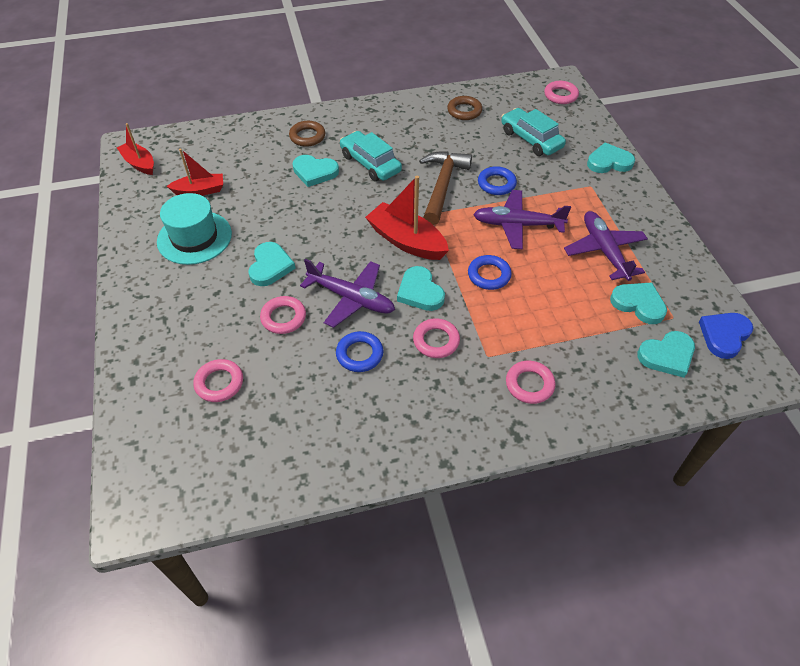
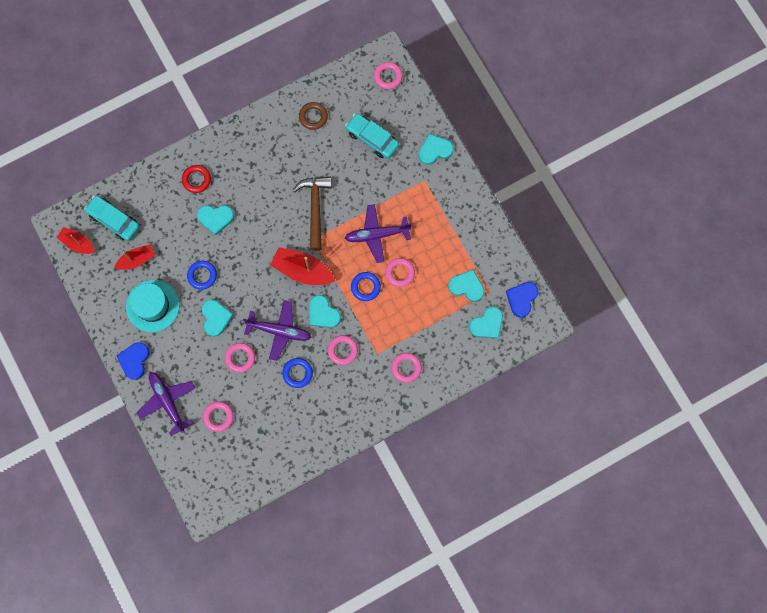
camera: 15 degrees left, 25 degrees up
(138, 289) = (134, 360): none -> blue heart
(307, 136) = (196, 180): brown ring -> red ring
(370, 163) = (255, 198): turquoise car -> turquoise car (114, 220)
(496, 184) = (354, 196): blue ring -> blue ring (202, 275)
(541, 270) = (400, 273): none -> pink ring
(604, 251) = (440, 245): purple plane -> purple plane (168, 402)

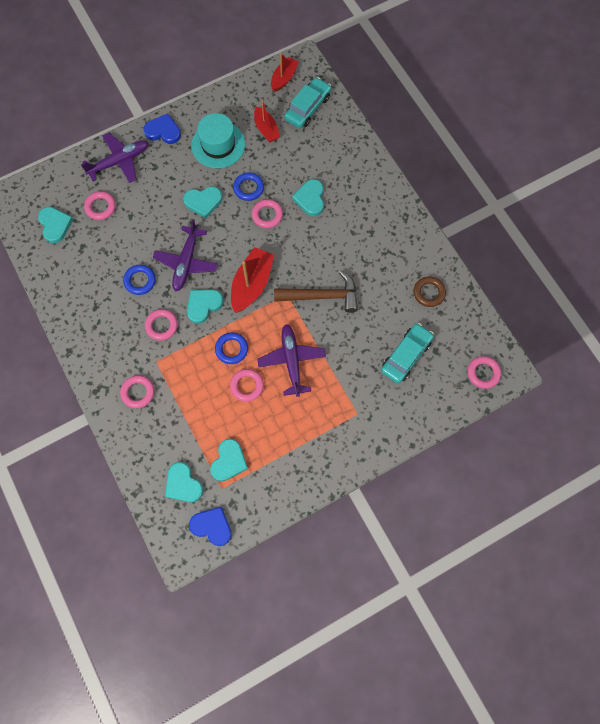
camera: 90 degrees right, 5 degrees down
(196, 180) = (352, 180): red ring -> none
(240, 358) = (160, 225): pink ring -> pink ring (267, 215)
(435, 150) = (394, 426): turquoise heart -> turquoise heart (55, 225)

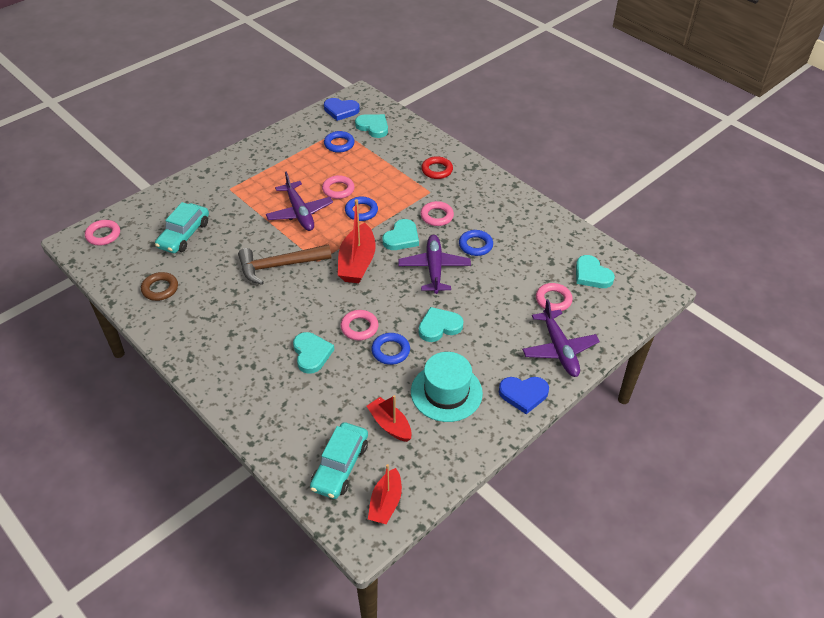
camera: 165 degrees right, 25 degrees down
(119, 161) = (559, 349): purple plane -> purple plane turned 60 degrees counterclockwise
(138, 392) = (437, 170): pink ring -> red ring
(229, 461) = (339, 144): turquoise heart -> blue ring

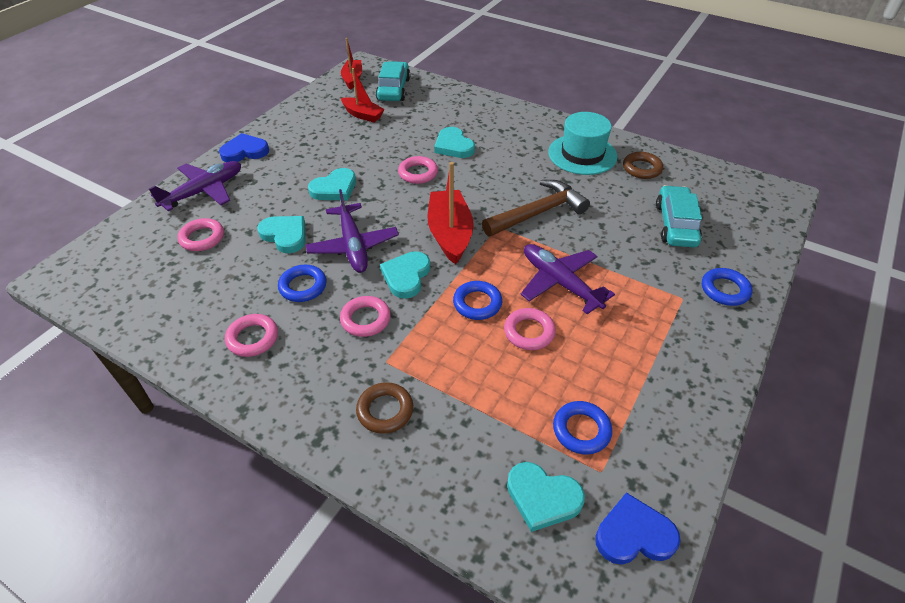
camera: 165 degrees right, 0 degrees up
(103, 235) = (763, 206): pink ring -> pink ring (253, 338)
(390, 351) = (379, 160): blue ring -> blue ring (724, 290)
(437, 170) = (385, 410): red ring -> brown ring
(446, 392) = (318, 141): turquoise hat -> turquoise hat (582, 154)
(559, 349) = (203, 191): purple plane -> purple plane turned 75 degrees clockwise
(592, 275) = (144, 278): turquoise heart -> turquoise heart (285, 235)

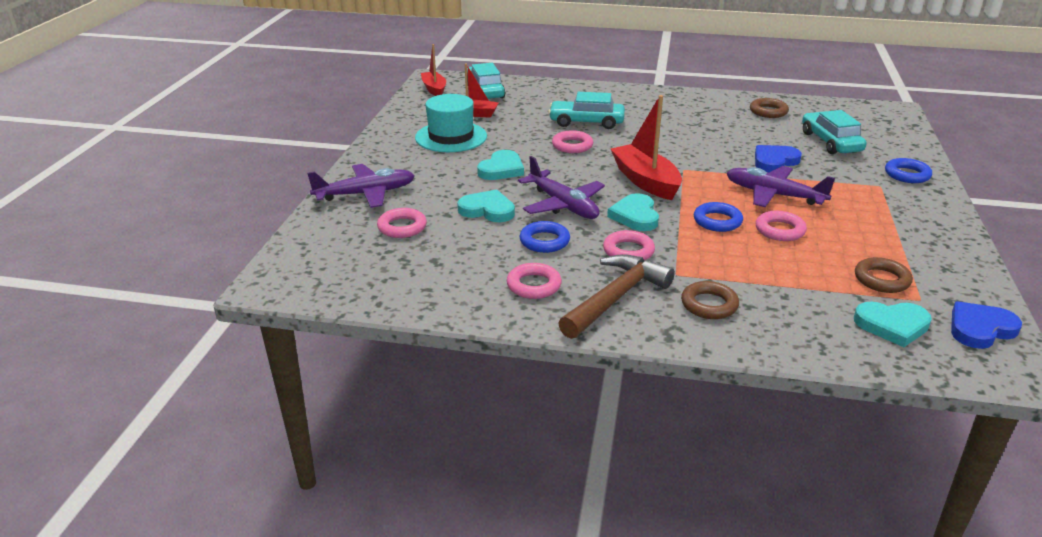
camera: 20 degrees left, 15 degrees down
(203, 191) = (365, 194): purple plane -> purple plane turned 45 degrees clockwise
(245, 151) = (377, 158): blue heart -> blue heart (774, 161)
(453, 146) = (586, 122): turquoise heart -> turquoise car
(537, 213) = (709, 154): brown hammer -> brown hammer (615, 298)
(581, 430) = (881, 279): blue ring -> brown ring
(582, 154) = (708, 110): turquoise hat -> turquoise hat (451, 137)

